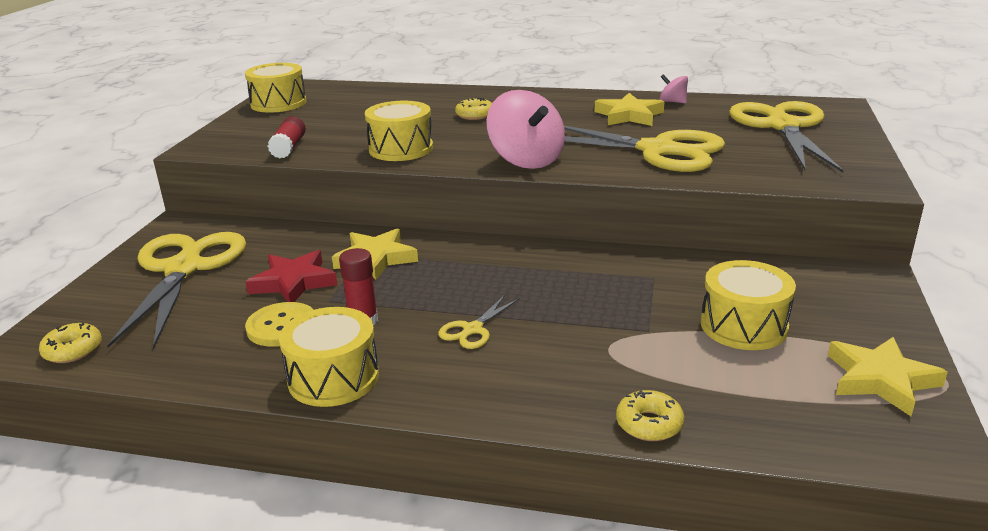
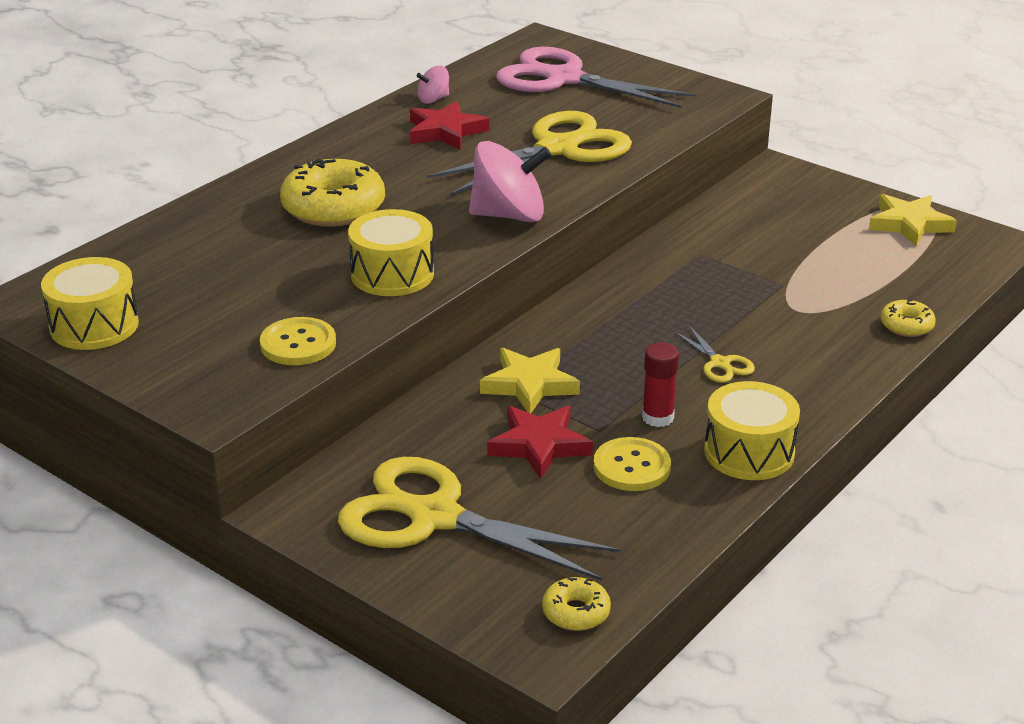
camera: 65 degrees left, 5 degrees up
(289, 147) = (298, 344): red glue stick -> yellow button
(475, 115) = (333, 208): yellow donut -> yellow donut, size x2.00
(629, 115) = (445, 131): yellow star -> red star
(743, 326) = (806, 245): yellow drum -> none
(783, 126) = (564, 79): yellow scissors -> pink scissors

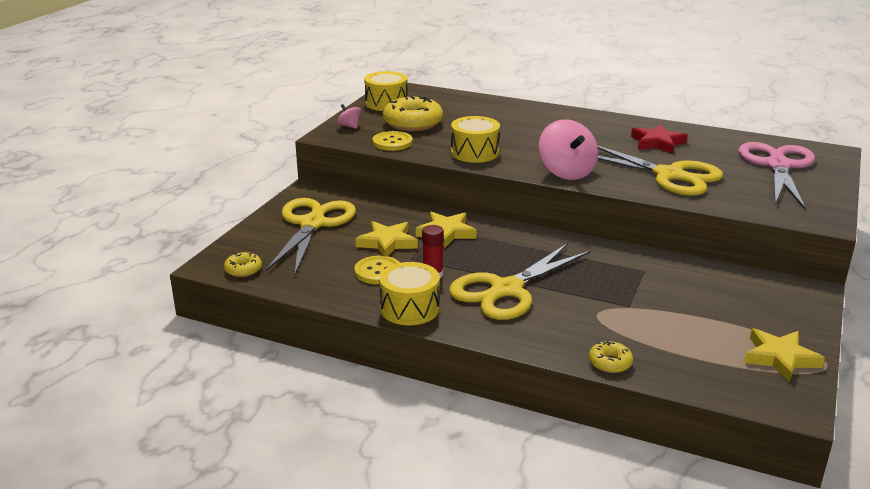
camera: 75 degrees right, 5 degrees down
(333, 208) = (535, 130): yellow donut -> yellow donut (412, 123)
(433, 99) = (697, 134): pink spinning top -> pink spinning top (349, 126)
(539, 445) = (387, 243): red star -> yellow star
(720, 363) = (506, 290): yellow scissors -> yellow scissors, size x2.37

